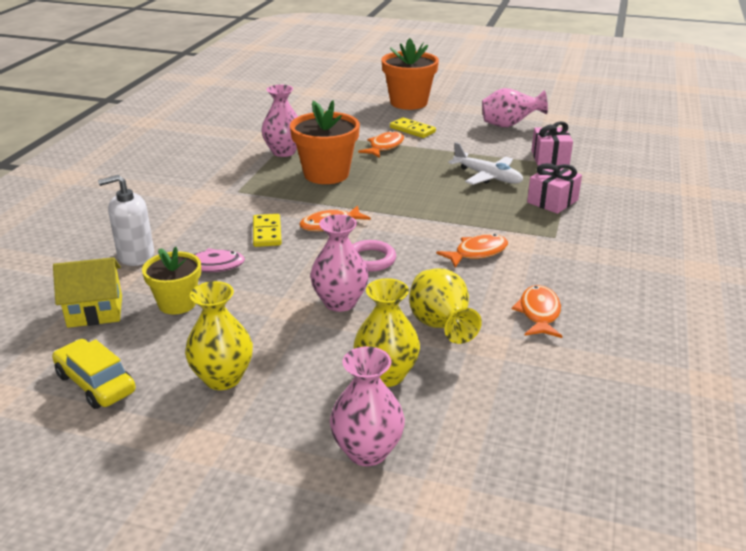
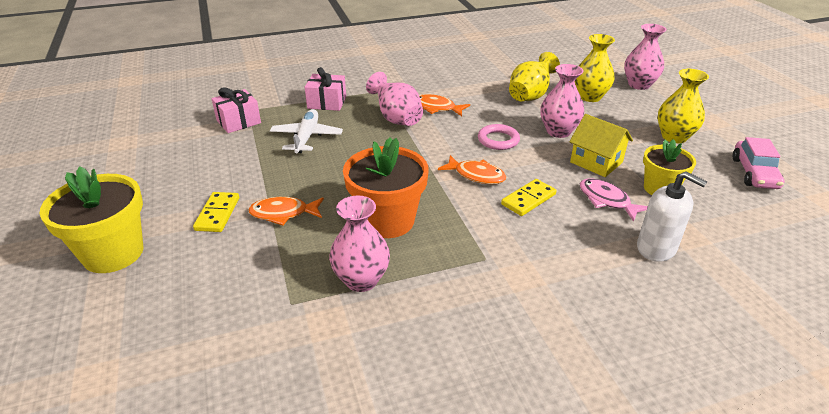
camera: 125 degrees left, 5 degrees up
(95, 311) = (727, 218): yellow house -> yellow house (596, 162)
(96, 383) = (754, 173): yellow car -> pink car
(408, 102) = (113, 253): orange flower pot -> yellow flower pot
(509, 125) = (163, 160): pink vase -> pink vase (396, 119)
(539, 313) = (476, 76): orange fish -> none

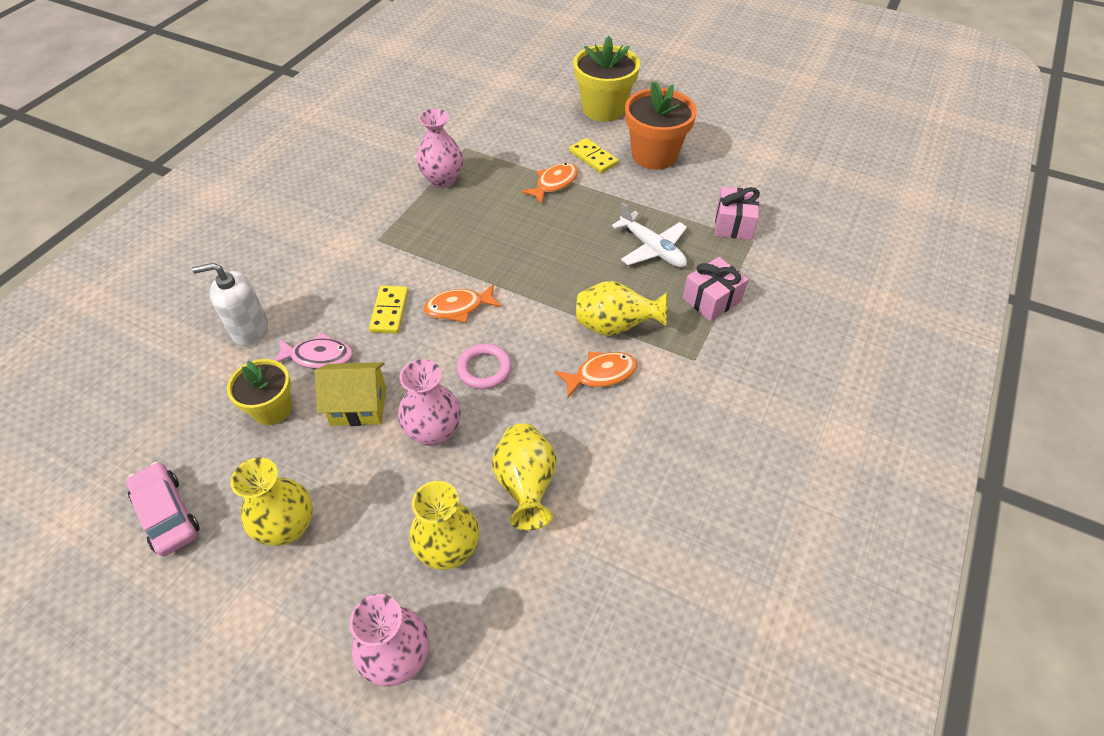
camera: 135 degrees right, 15 degrees up
(387, 221) = (477, 223): orange flower pot -> orange flower pot (654, 155)
(396, 119) = (615, 327): pink vase -> yellow vase

